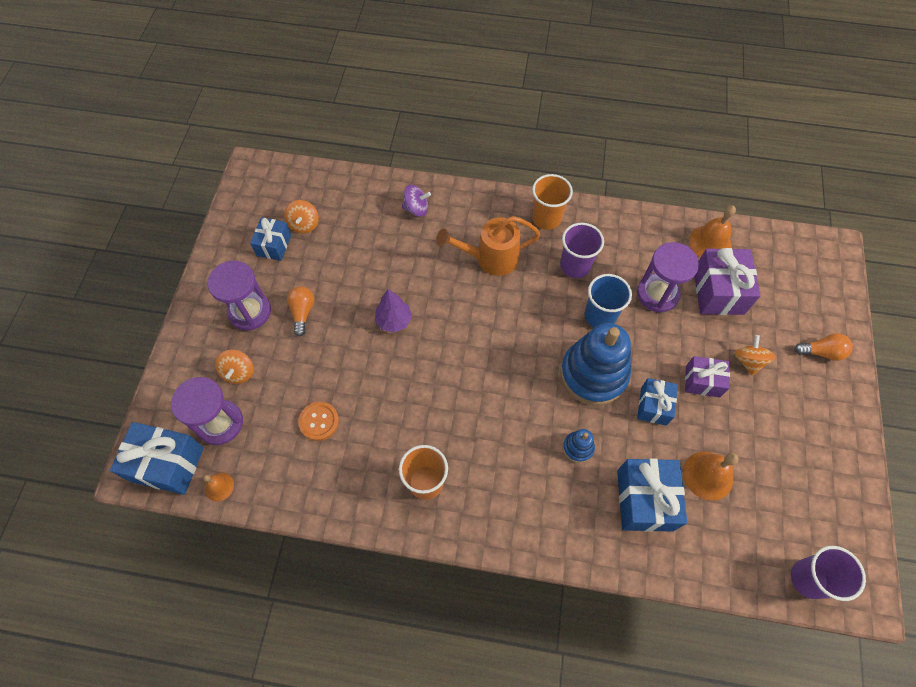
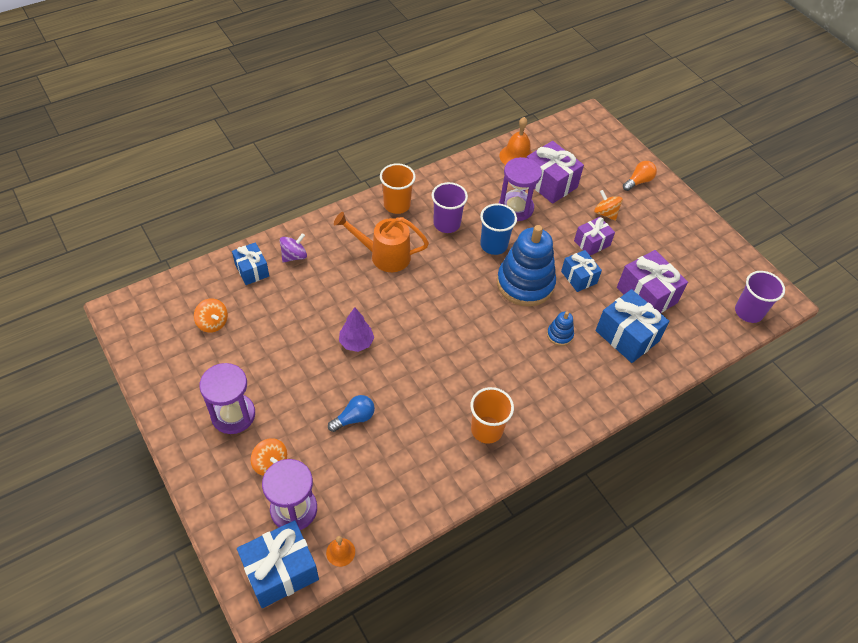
camera: 45 degrees left, 10 degrees down
(274, 245) = (202, 354): blue gift -> blue gift (252, 270)
(302, 312) = (278, 385): orange light bulb -> none
(319, 421) = (371, 449): orange button -> none
(331, 385) = (354, 418): none -> blue light bulb
(490, 258) = (384, 256): orange watering can -> orange watering can turned 60 degrees clockwise
(708, 475) = (646, 295): orange bell -> purple gift

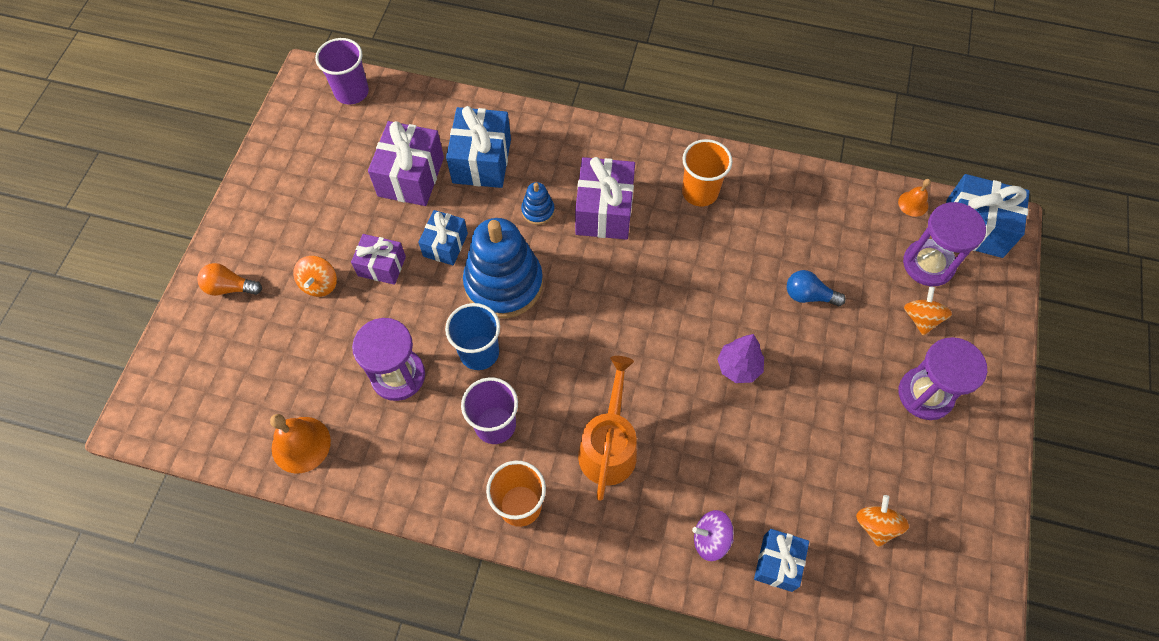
camera: 130 degrees left, 10 degrees up
(384, 256) = (609, 446): orange watering can -> orange watering can turned 135 degrees counterclockwise
(549, 183) = (319, 372): purple gift -> purple gift (604, 211)

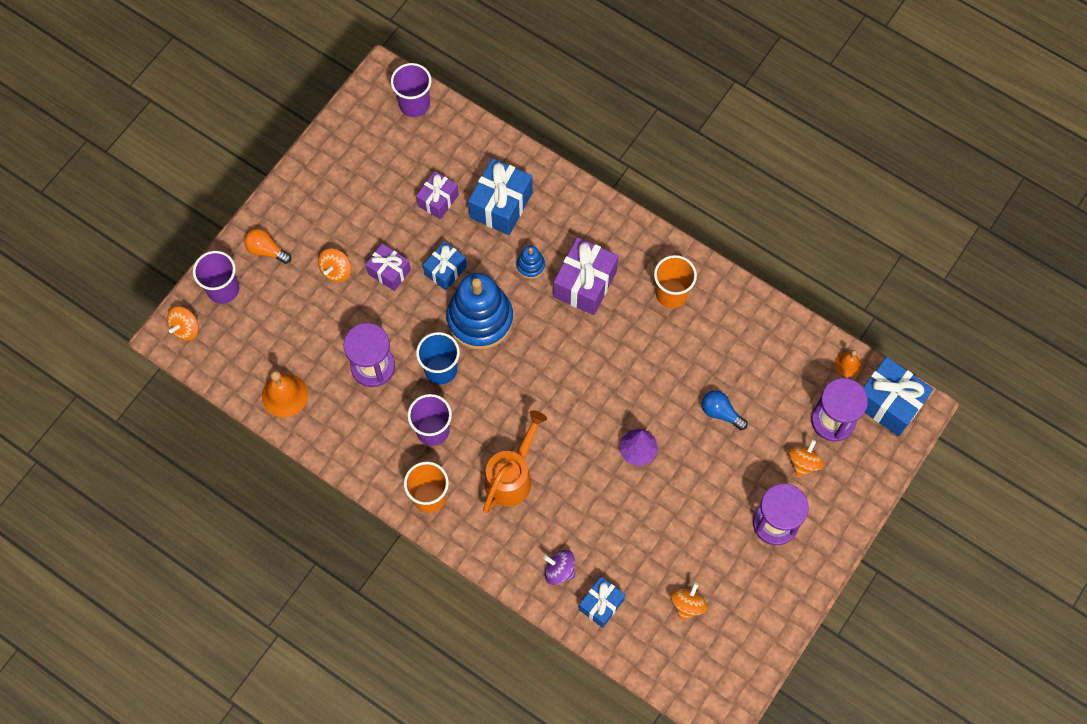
camera: 20 degrees right, 5 degrees up
(154, 407) = (185, 328): none -> orange spinning top
(189, 347) = (223, 289): none -> purple cup
(411, 176) = (438, 200): purple gift -> purple gift, size x0.62

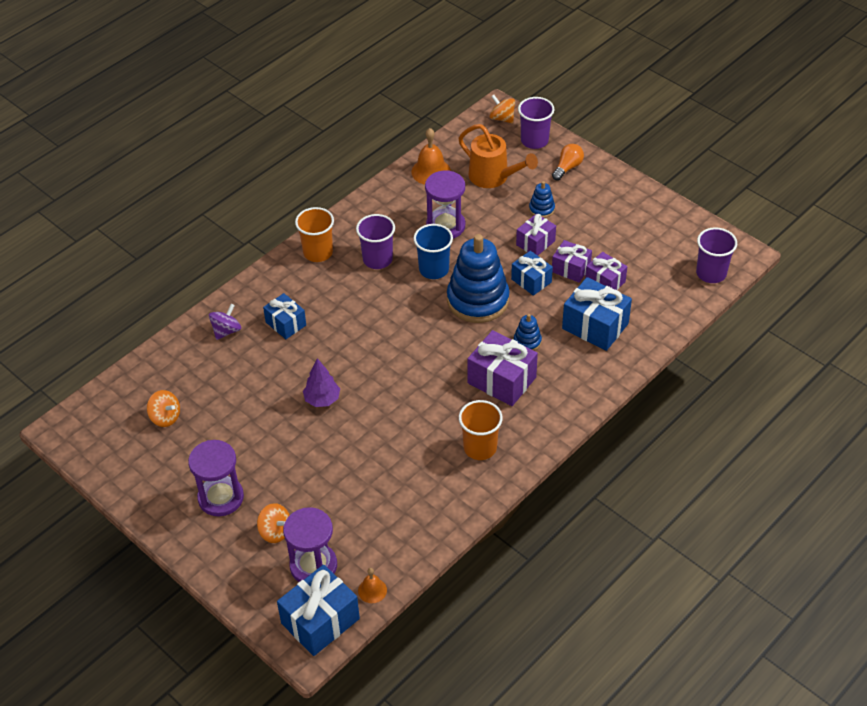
camera: 100 degrees right, 20 degrees down
(336, 271) = (541, 209): orange spinning top -> blue stacking toy
(424, 234) = (571, 269): none -> purple gift
(512, 476) = (321, 308): orange watering can -> orange watering can (494, 177)
(601, 605) = (186, 356): blue gift -> blue gift (286, 324)
(720, 413) = (344, 470): blue light bulb -> none

